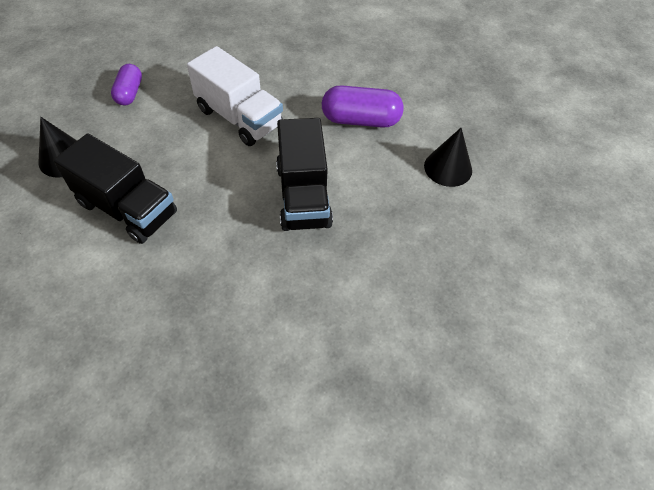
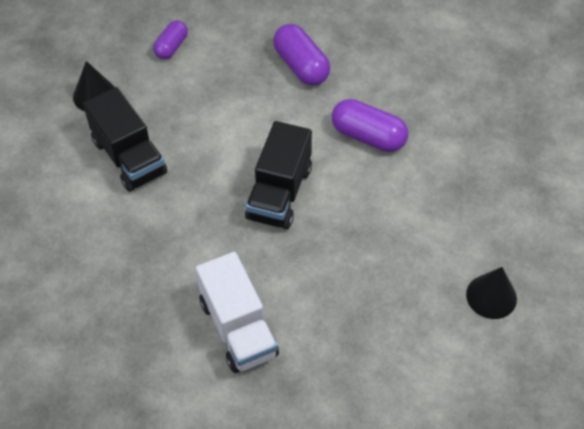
camera: 25 degrees right, 0 degrees up
(239, 118) = (257, 100): white truck -> white truck (238, 328)
(266, 77) = (301, 66): none -> purple capsule
(448, 168) = (425, 209): black cone -> black cone (491, 296)

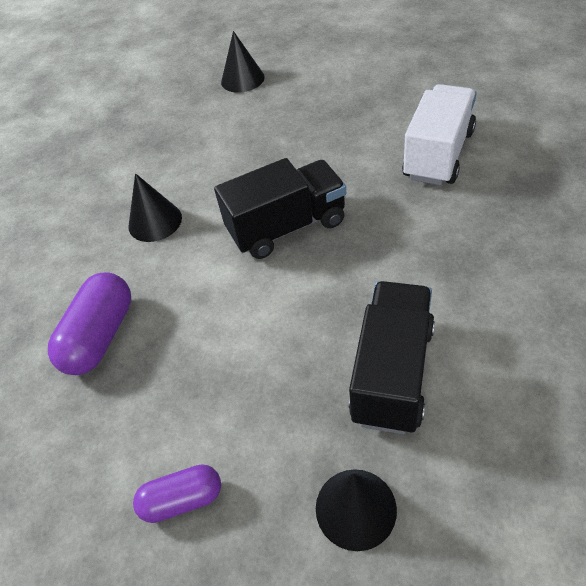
camera: 125 degrees left, 5 degrees down
(368, 136) = (155, 221): purple capsule -> black cone

